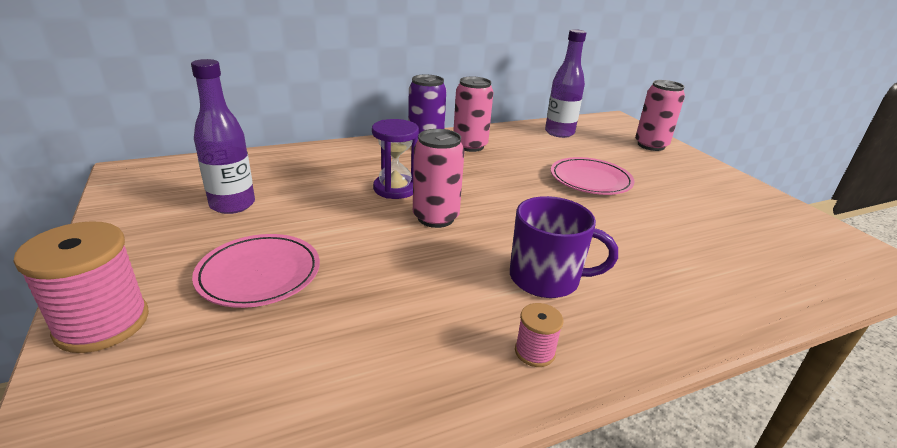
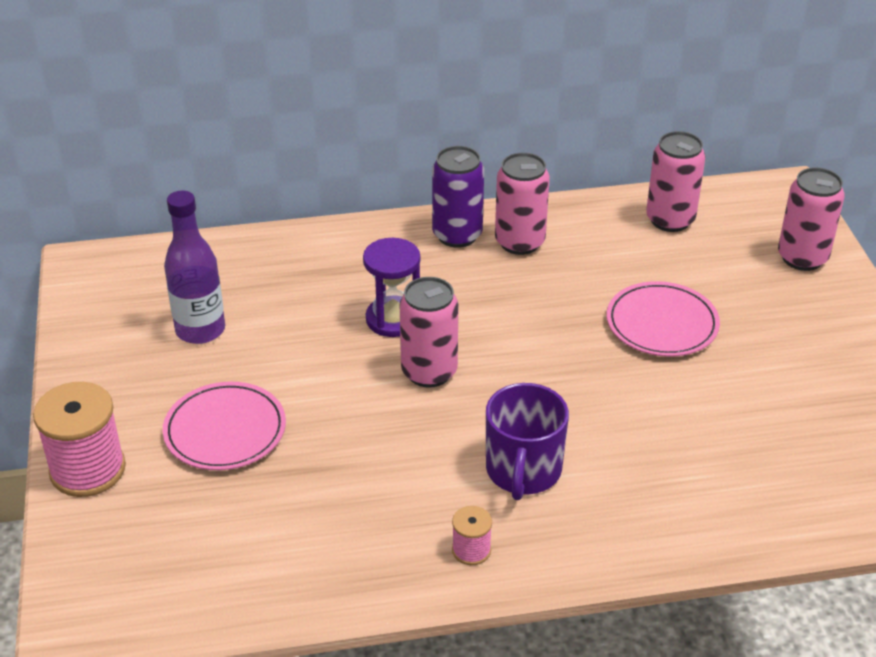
camera: 15 degrees right, 10 degrees up
(546, 278) = (523, 471): purple mug -> purple mug turned 75 degrees clockwise
(559, 133) = (670, 220): purple bottle -> pink can

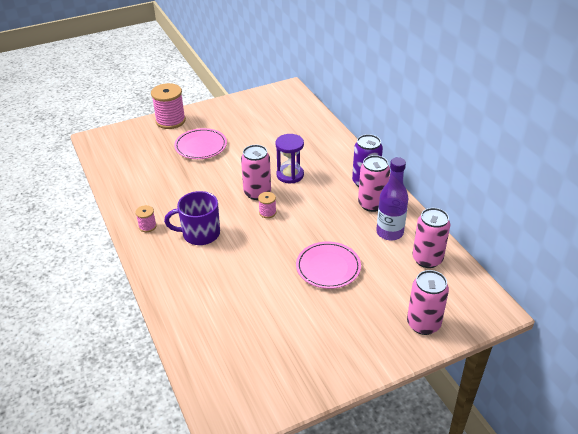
camera: 75 degrees right, 0 degrees up
(200, 330) = (259, 125): purple bottle -> purple bottle (389, 232)
(494, 368) = (267, 212): none -> pink spool

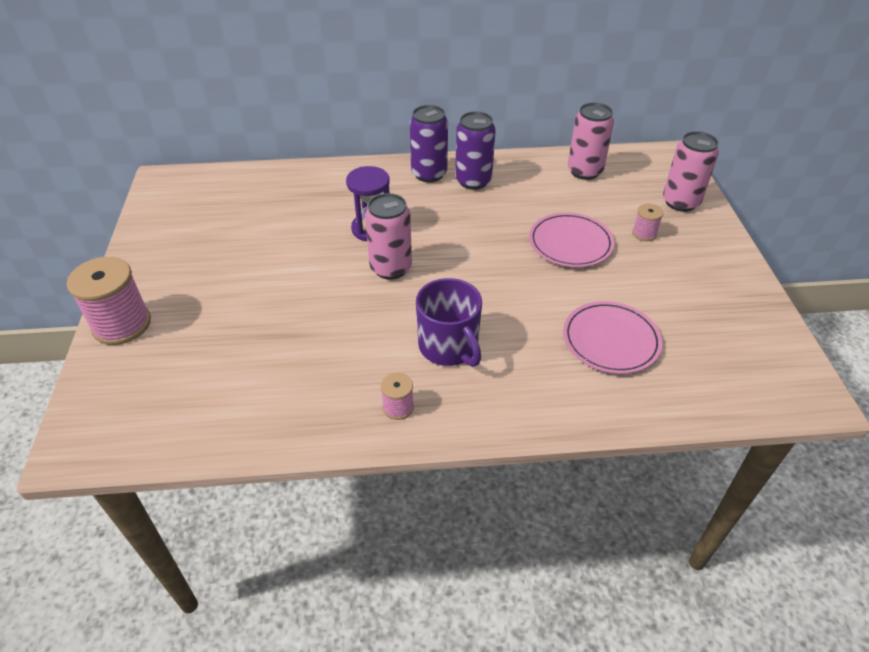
camera: 70 degrees left, 5 degrees up
(200, 234) = (449, 347): purple mug -> purple mug turned 45 degrees counterclockwise
(201, 146) = (230, 302): pink plate -> pink plate (610, 340)
(267, 212) = (439, 268): pink spool -> pink spool (644, 233)
(371, 204) = (473, 181): pink can -> purple can
(389, 232) = (530, 183): purple bottle -> none

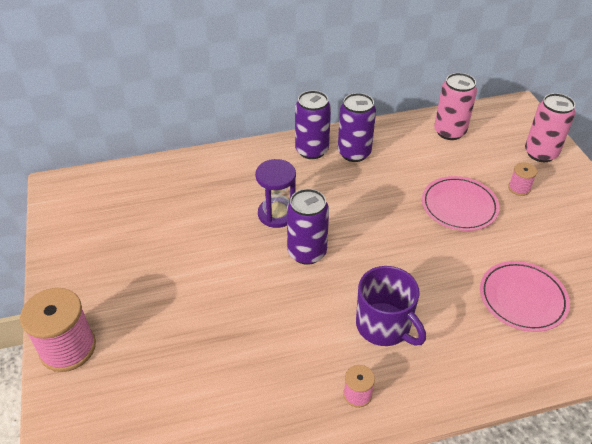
camera: 10 degrees left, 0 degrees up
(391, 268) = (307, 252): pink can -> purple can

